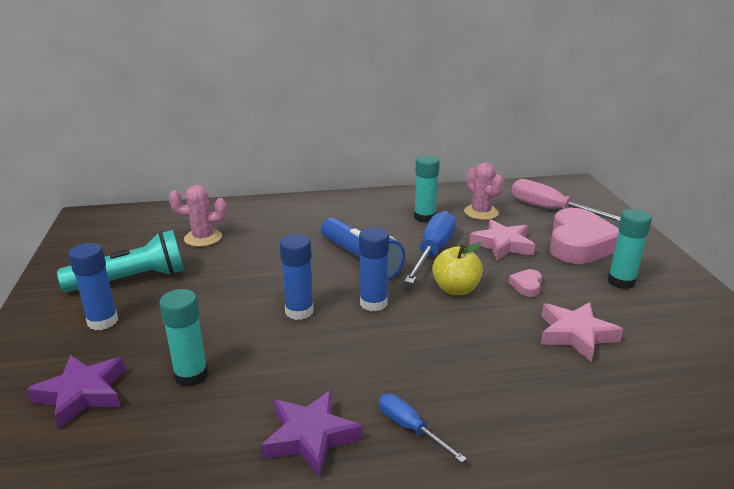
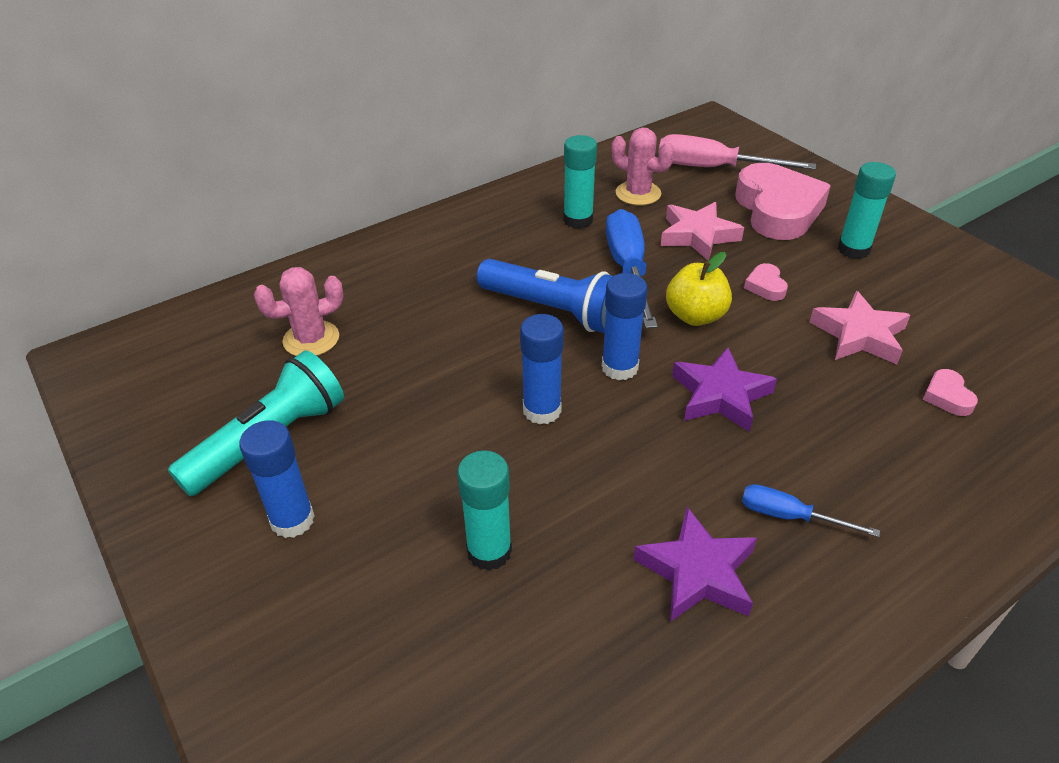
camera: 25 degrees left, 15 degrees up
(82, 394) = (371, 635): purple star -> purple star (720, 395)
(617, 396) = (947, 396): none -> pink heart

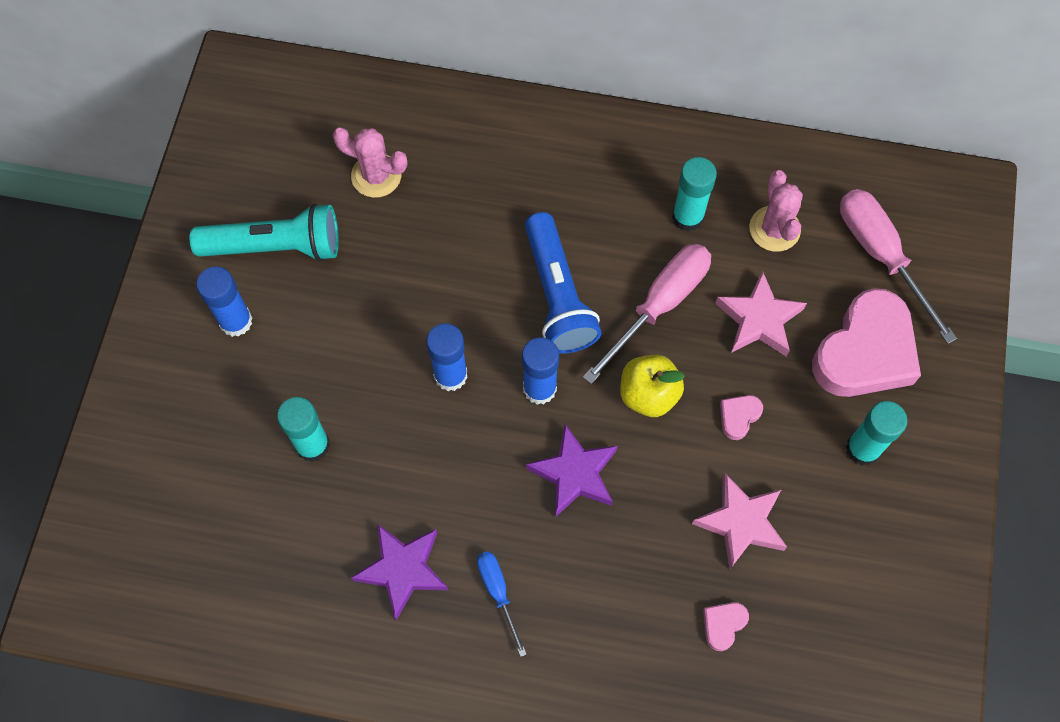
camera: 45 degrees right, 25 degrees up
(628, 269) = (659, 305): blue screwdriver -> pink screwdriver

